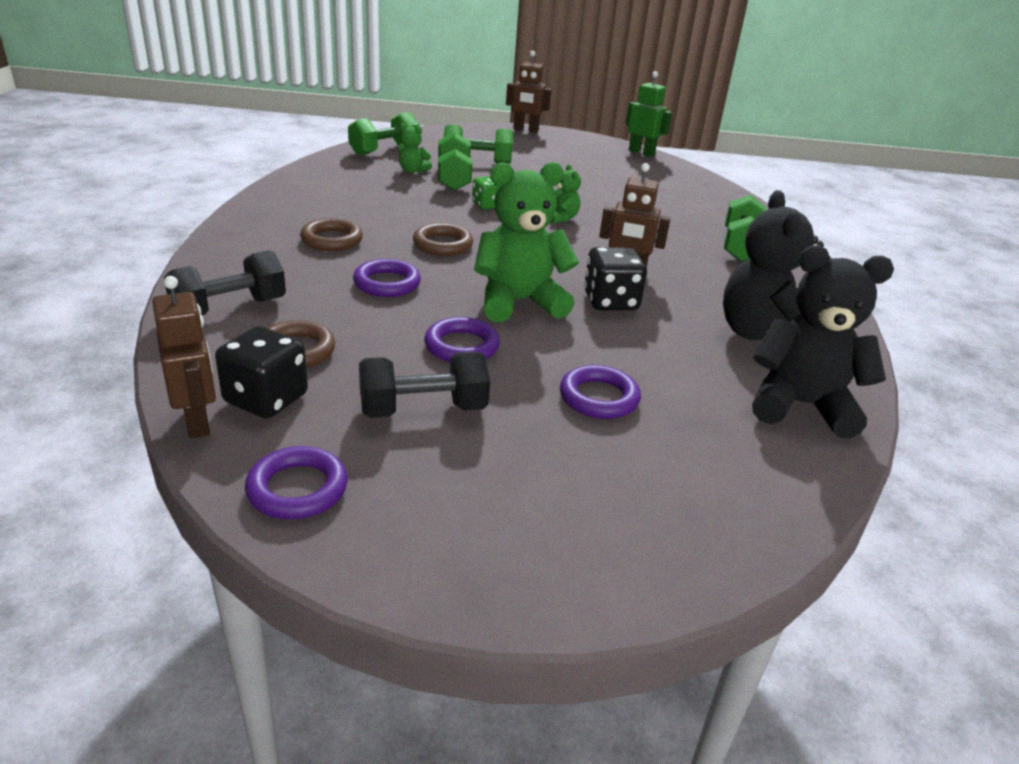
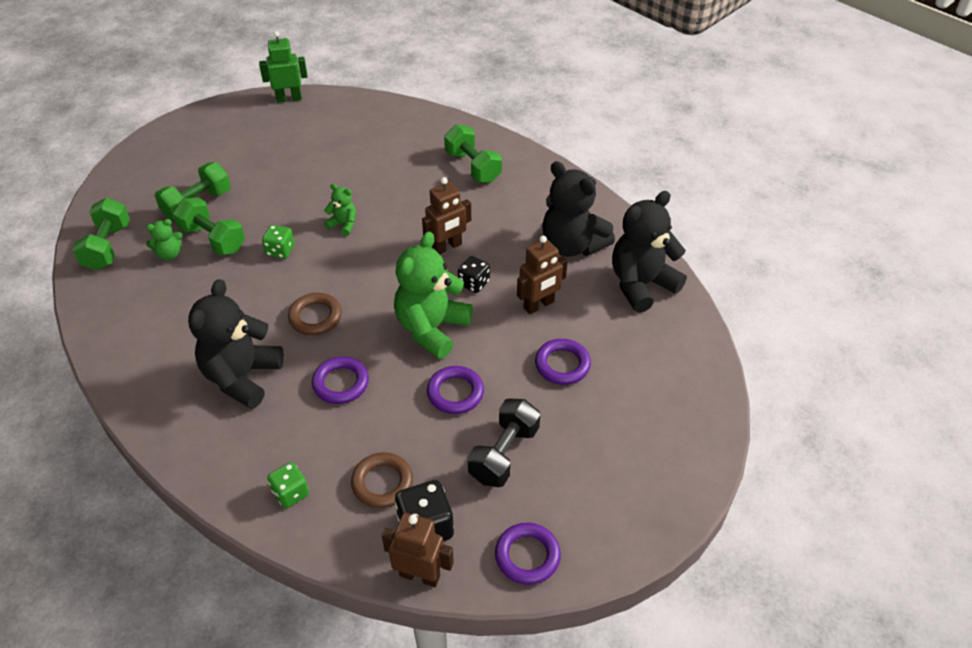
camera: 45 degrees left, 15 degrees up
(229, 308) = (291, 493): black dumbbell -> green dice
(332, 240) = (242, 377): brown ring -> black teddy bear
(525, 130) = (168, 130): brown robot -> brown robot (539, 305)
(610, 302) = (474, 283): black dice -> black dice, size x0.65

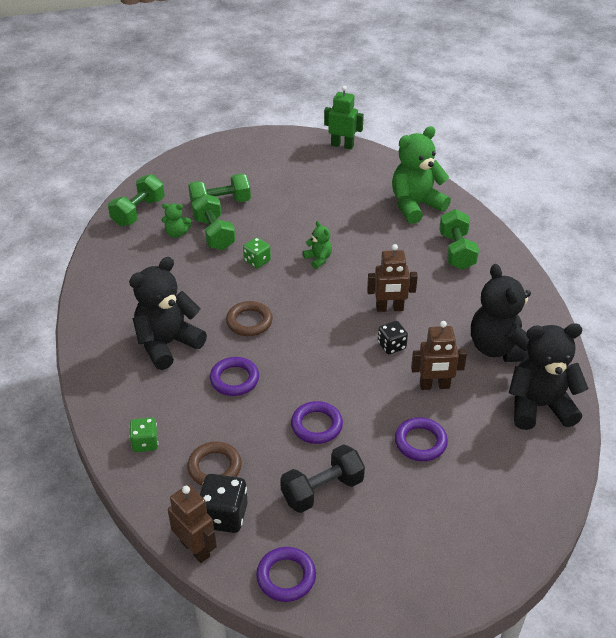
camera: 30 degrees right, 5 degrees down
(431, 329) = (332, 367): green teddy bear -> green teddy bear (415, 205)

